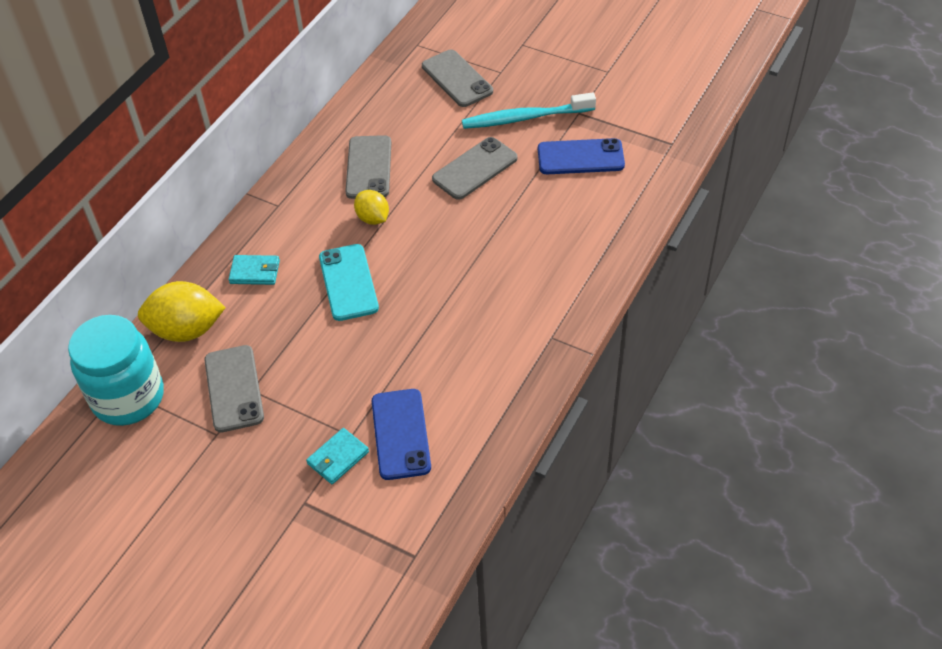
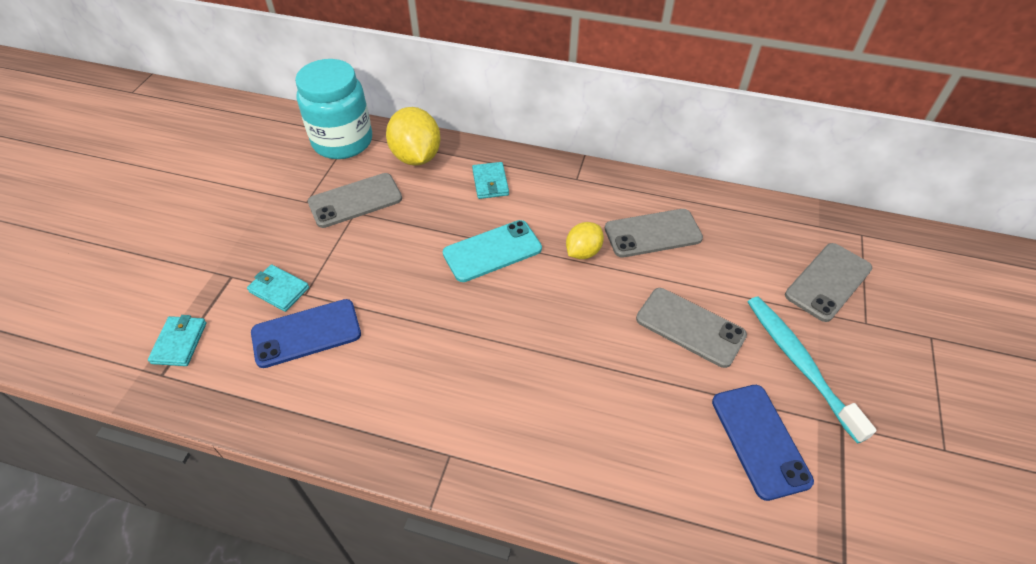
camera: 75 degrees right, 0 degrees up
(379, 543) = (179, 343): none -> turquoise wallet

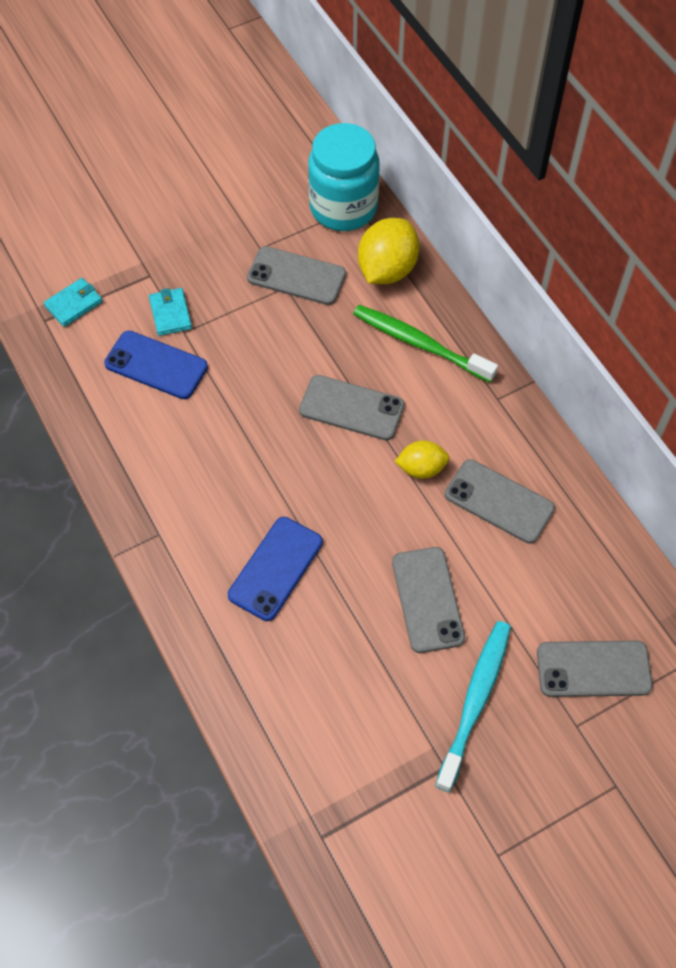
camera: 45 degrees right, 10 degrees up
(490, 182) = (420, 344): turquoise wallet -> green toothbrush
(492, 251) = (351, 408): turquoise phone -> grey phone
(760, 440) = (370, 718): blue phone -> blue phone (275, 568)

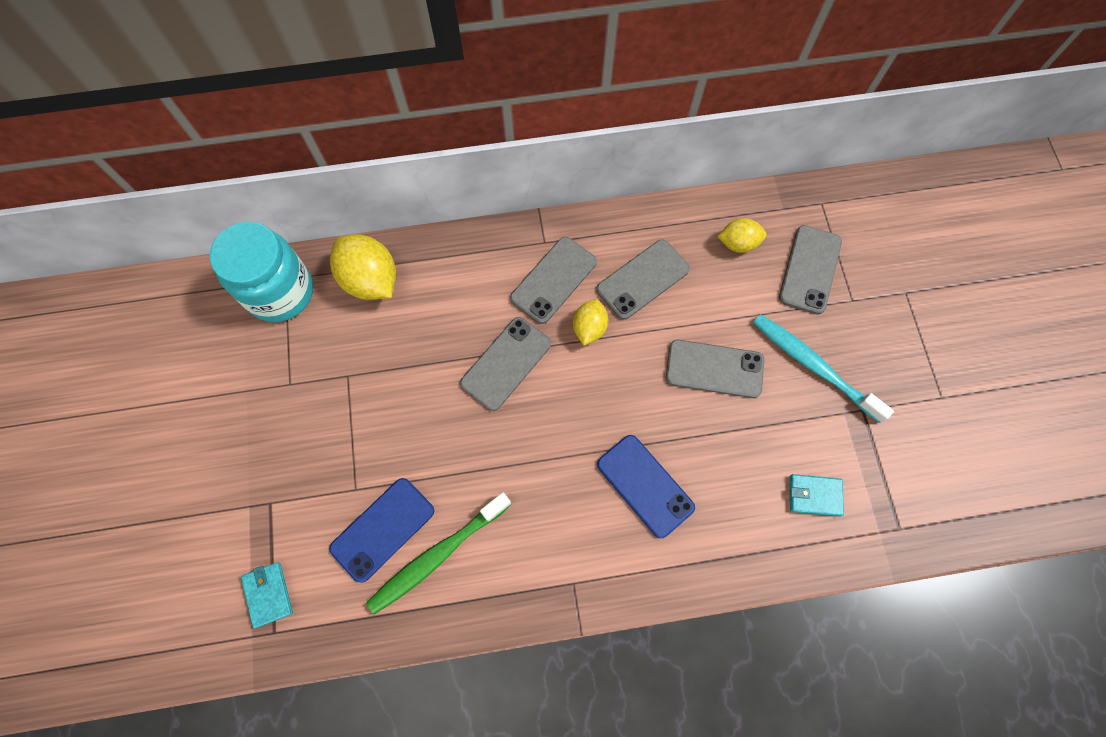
camera: 70 degrees left, 10 degrees up
(170, 313) = (327, 496): turquoise wallet -> turquoise wallet (814, 495)
(296, 276) = (339, 362): grey phone -> grey phone (553, 280)
(420, 344) = (463, 282): green toothbrush -> green toothbrush (437, 555)
(589, 584) = (738, 243): none -> yellow lemon

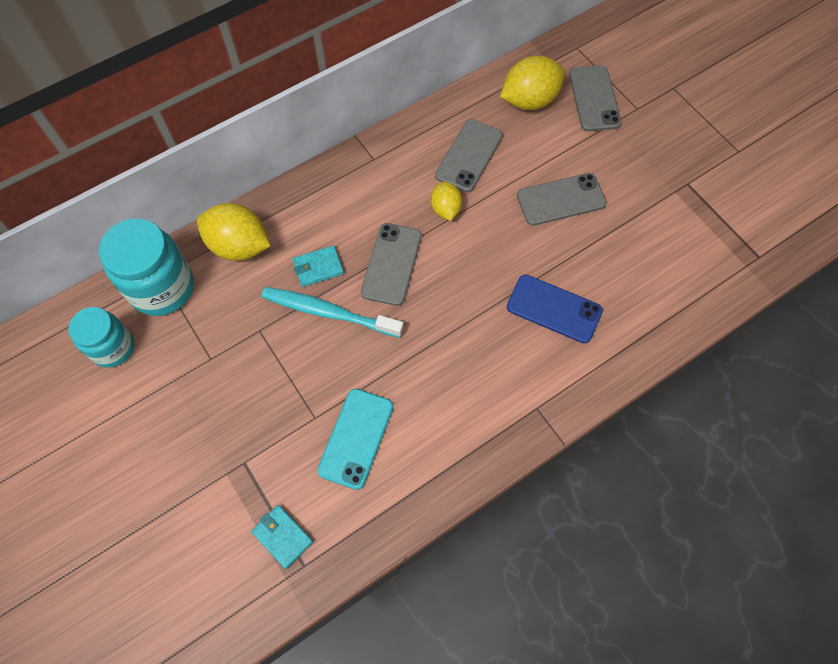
camera: 25 degrees left, 5 degrees down
(209, 333) = (113, 348): none -> turquoise jar
(382, 529) = (356, 438): blue phone -> turquoise phone
(437, 555) = (414, 437): green toothbrush -> none
(553, 280) = (397, 184): grey phone -> none
(738, 243) = (529, 100): yellow lemon -> yellow lemon, size x1.70
(813, 366) = (634, 167): turquoise toothbrush -> turquoise toothbrush (329, 312)
(814, 495) = (685, 260): turquoise wallet -> turquoise wallet (318, 267)

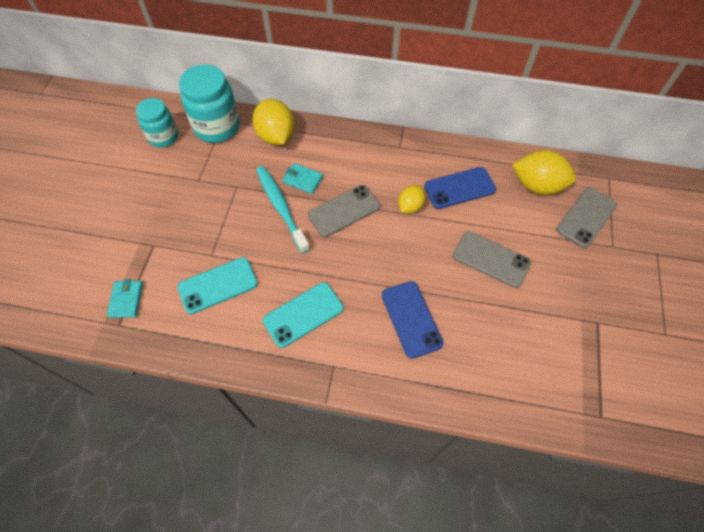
camera: 45 degrees right, 5 degrees down
(463, 390) = (303, 314): none -> turquoise phone
(469, 156) = (459, 188): grey phone -> blue phone

